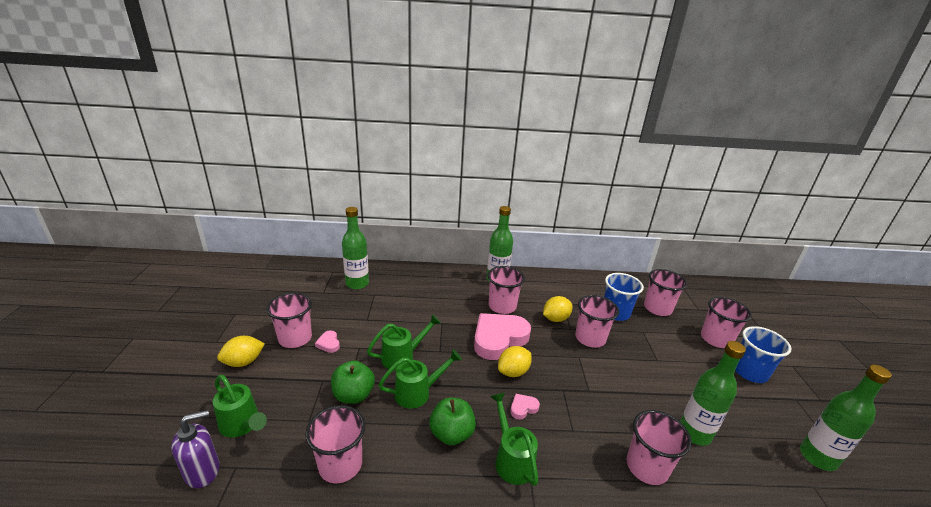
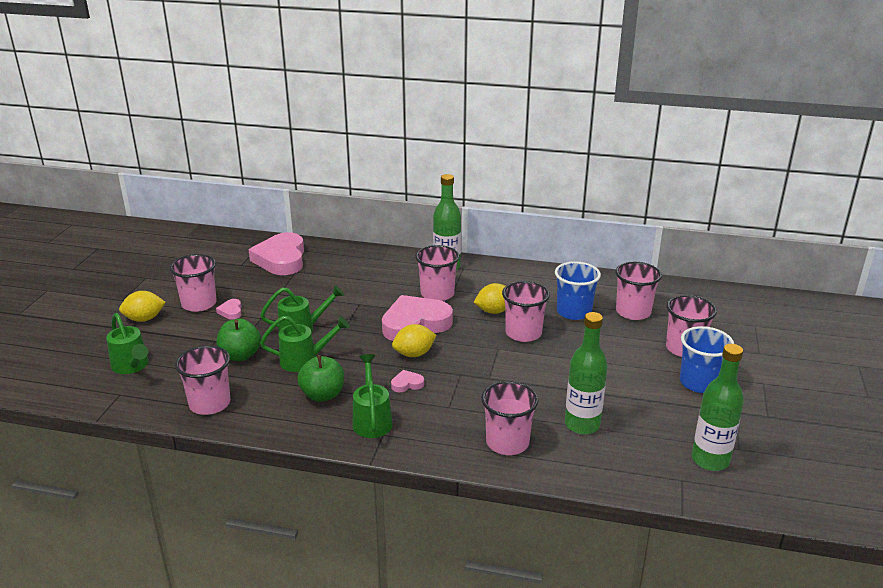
camera: 15 degrees right, 0 degrees up
(203, 471) = (92, 393): purple soap dispenser -> none
(357, 283) = (281, 259): green bottle -> pink heart

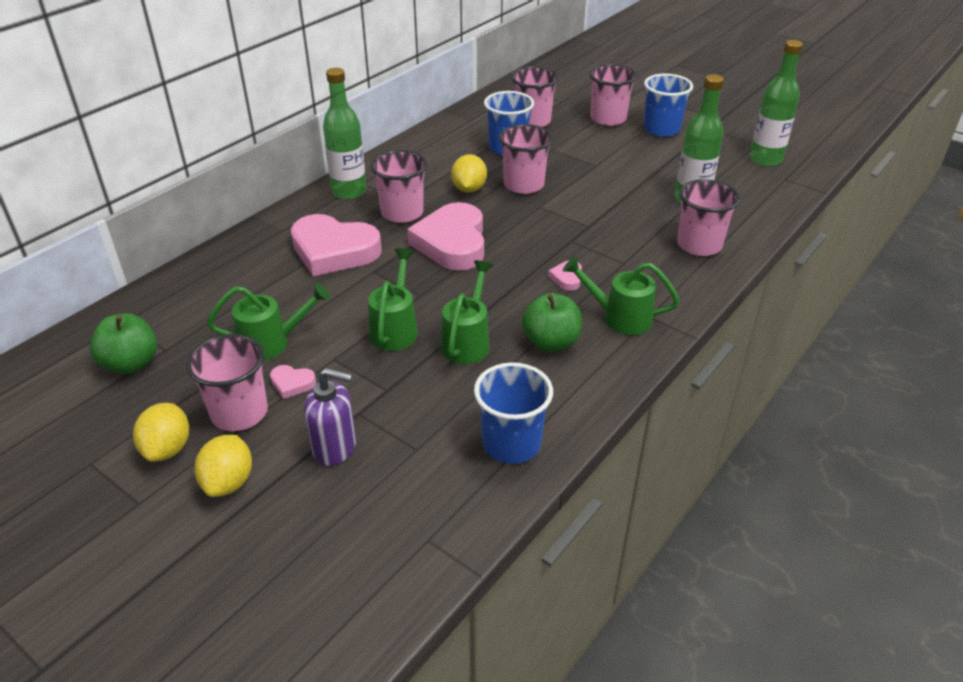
camera: 65 degrees left, 10 degrees up
(132, 366) = (359, 515): green watering can -> green watering can (271, 343)
(182, 342) = (335, 447): none -> purple soap dispenser
(210, 404) = (511, 443): pink cup -> blue cup
(240, 355) = (415, 395): green apple -> green apple (131, 363)
(281, 259) = (191, 309): pink heart -> pink heart (334, 251)
(414, 354) = (512, 259): yellow lemon -> yellow lemon (168, 448)

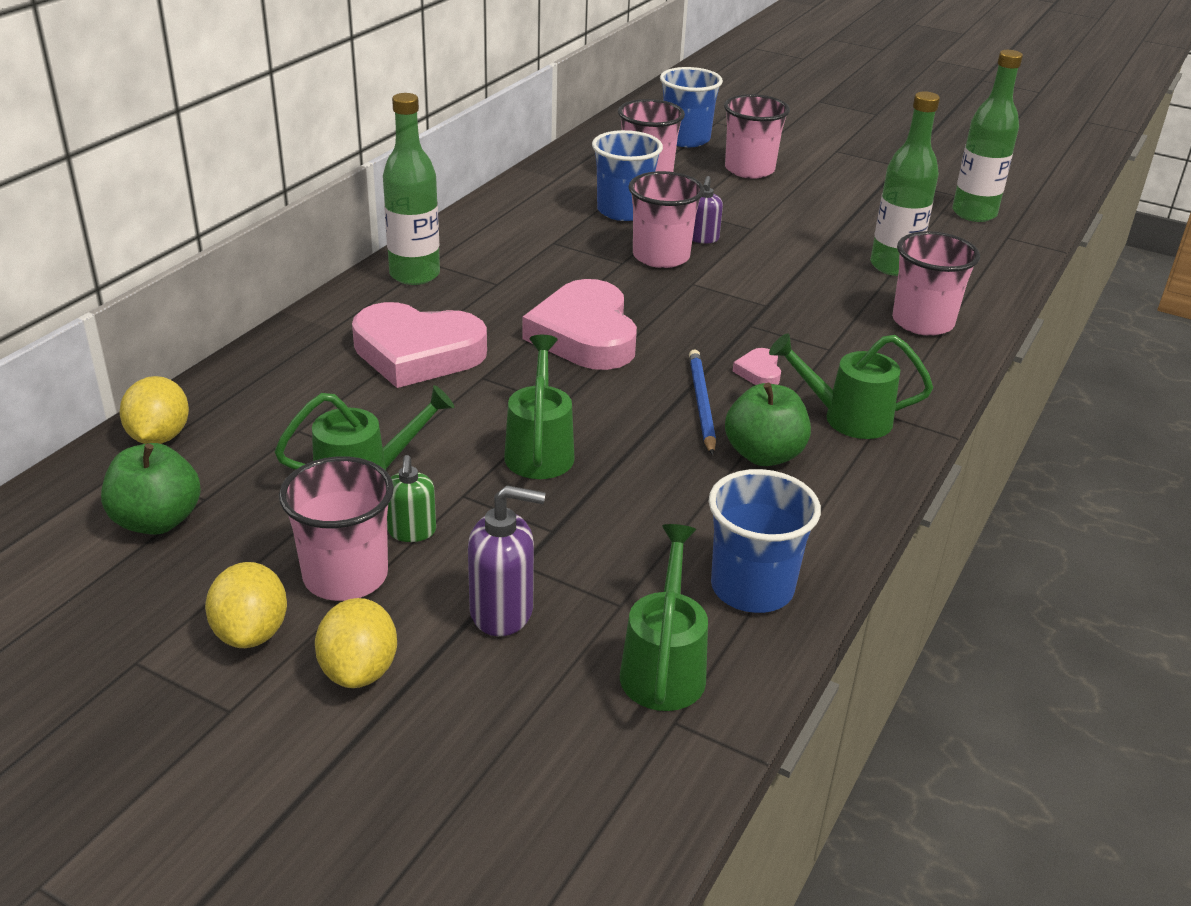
camera: 10 degrees left, 5 degrees down
(292, 383) = (412, 531): pink heart -> green soap dispenser
(402, 213) = (500, 299): pink cup -> none
(467, 341) = (647, 461): green watering can -> green watering can (664, 667)
(469, 189) = (586, 265): yellow lemon -> yellow lemon (159, 437)
(518, 300) = (701, 404): none -> blue pencil
(557, 172) = (702, 238): none -> purple soap dispenser
(661, 129) = (825, 181): blue cup -> blue cup (686, 139)

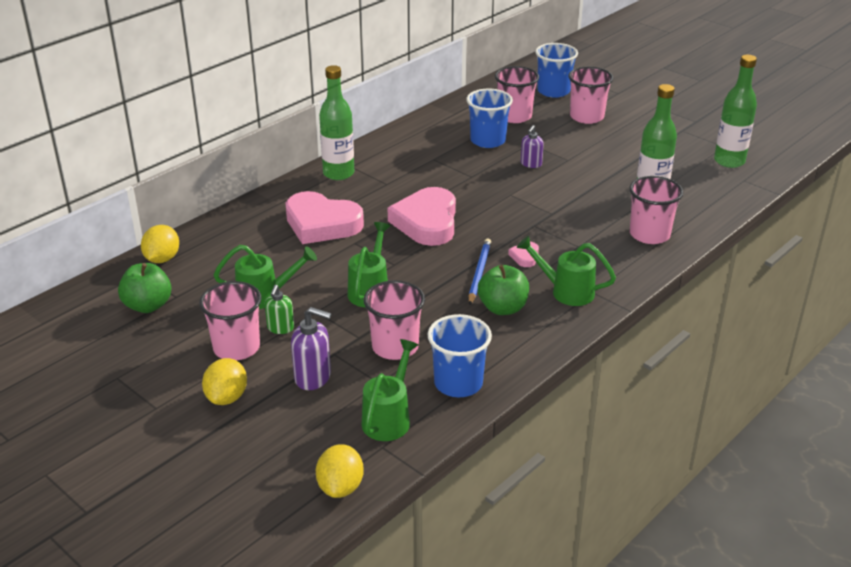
camera: 15 degrees right, 0 degrees up
(251, 632) = (178, 370): yellow lemon -> yellow lemon (340, 487)
(661, 256) = (498, 174): pink cup -> pink cup (395, 347)

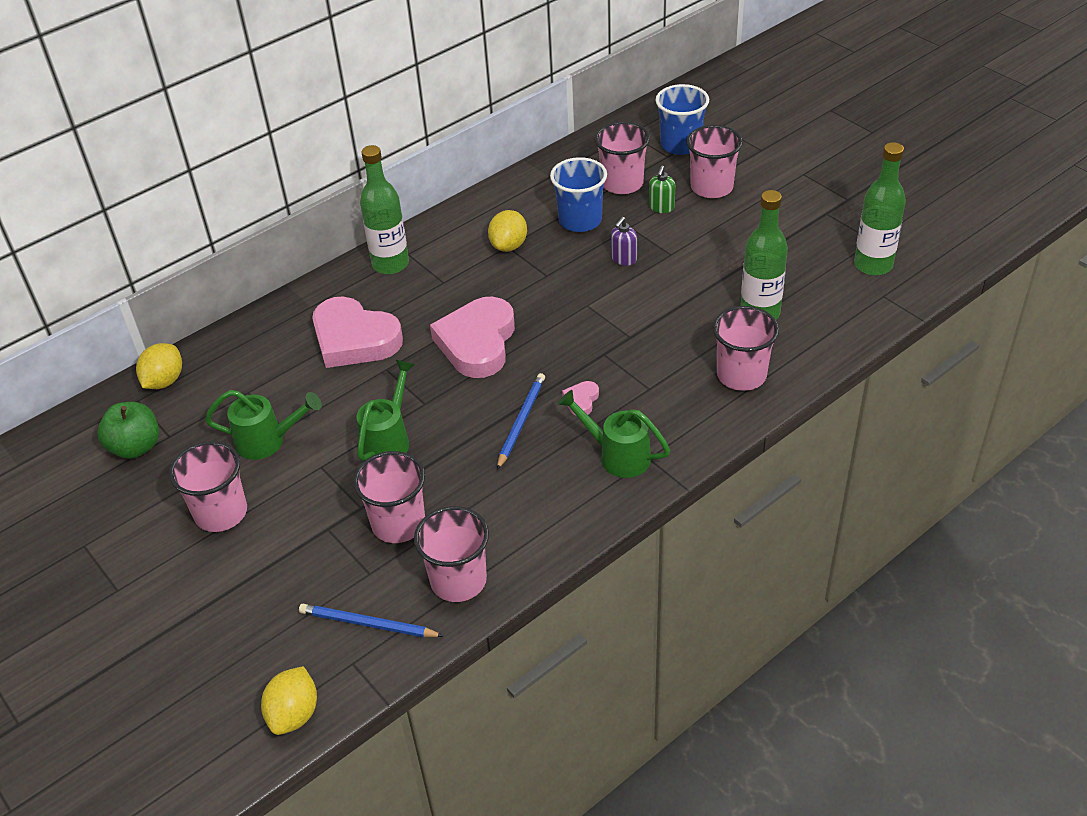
camera: 10 degrees right, 10 degrees up
(227, 397) = (196, 581): yellow lemon -> yellow lemon (509, 245)
(280, 328) = (275, 488): green soap dispenser -> green soap dispenser (661, 208)
(313, 377) = (297, 561): purple soap dispenser -> none
(388, 418) = (368, 624): green watering can -> blue pencil
(458, 383) = (458, 580): blue cup -> pink cup
(502, 308) = (536, 475): green apple -> none

